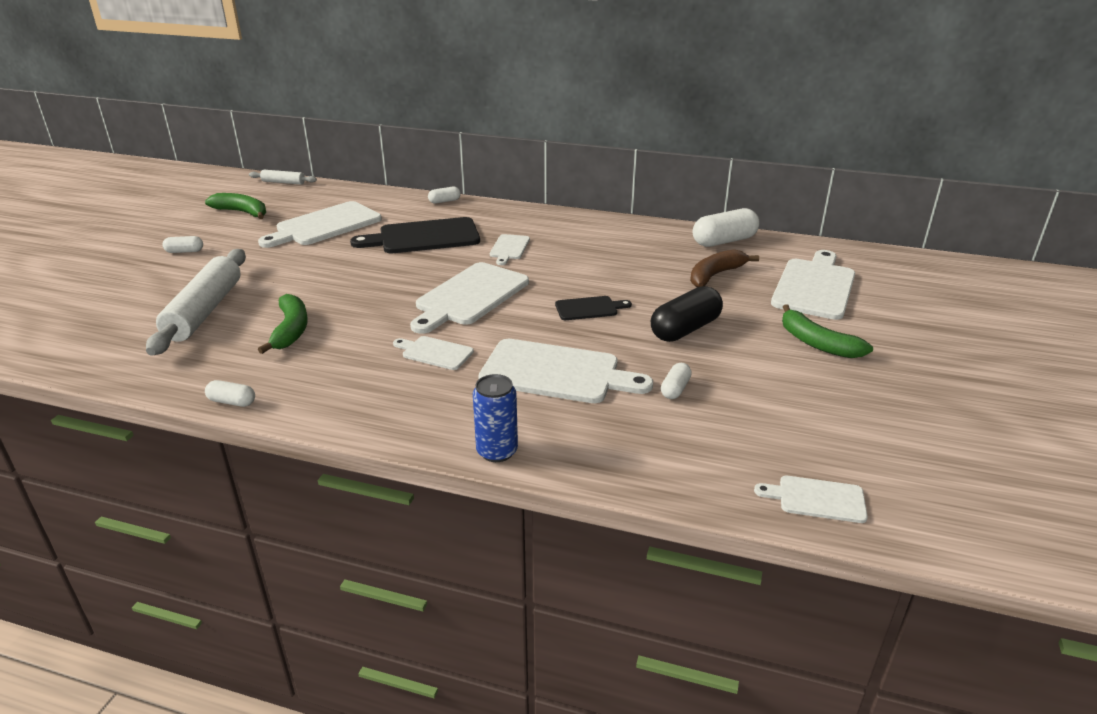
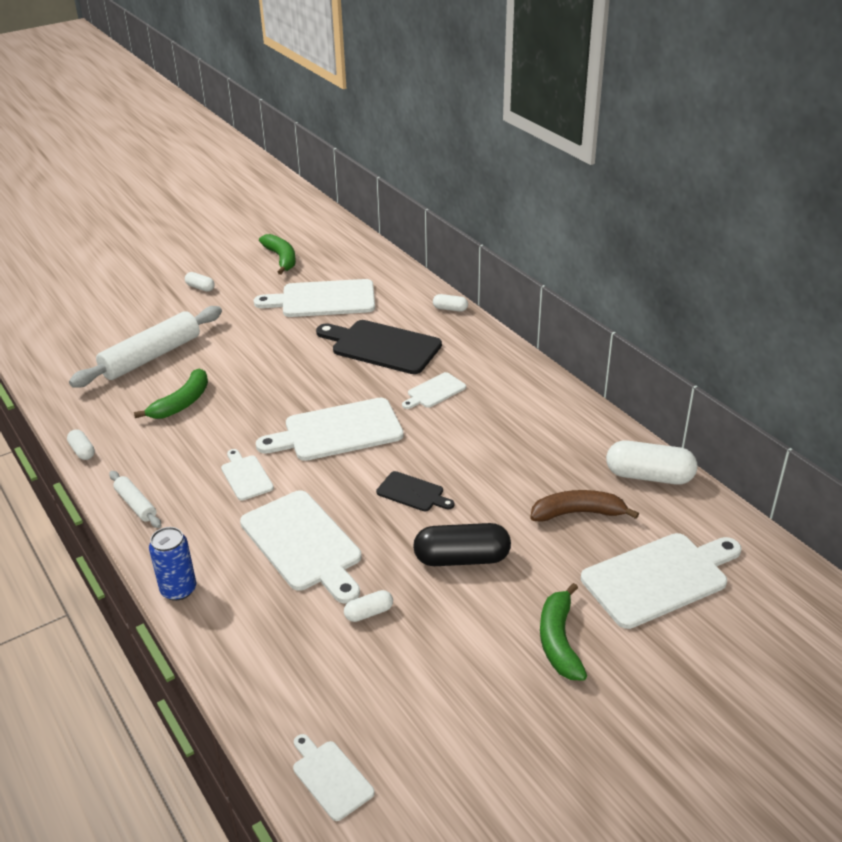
camera: 40 degrees right, 5 degrees up
(283, 182) = (348, 233): white rolling pin -> white rolling pin (136, 504)

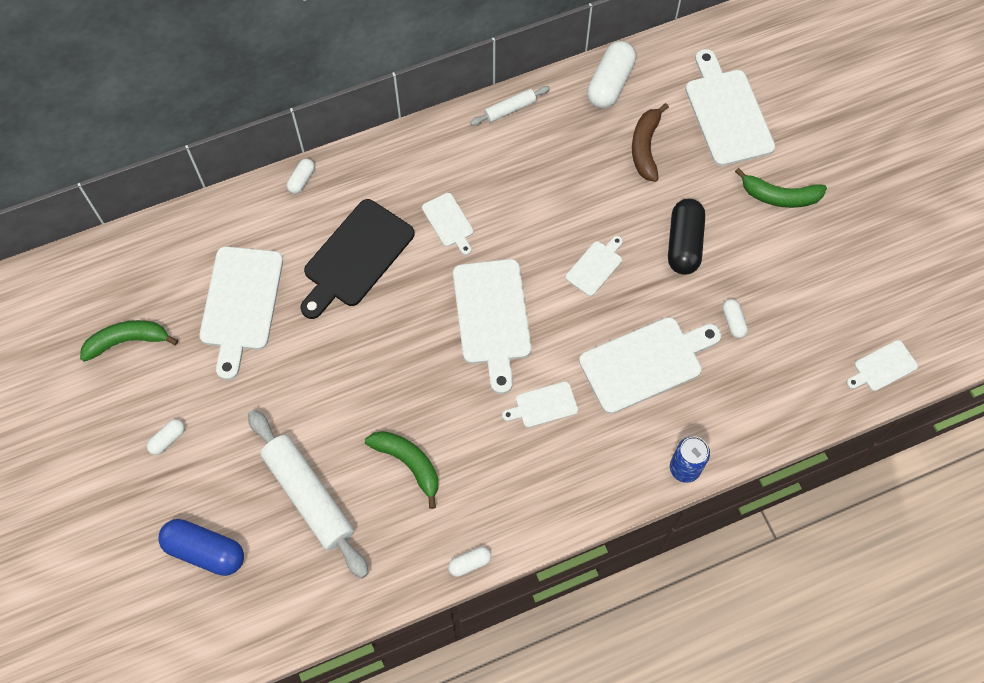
camera: 80 degrees left, 30 degrees up
(107, 317) = (205, 551): none -> blue capsule
(136, 504) = (565, 507): white rolling pin -> white rolling pin (510, 109)
(413, 492) = (595, 266): black cutting board -> white cutting board

